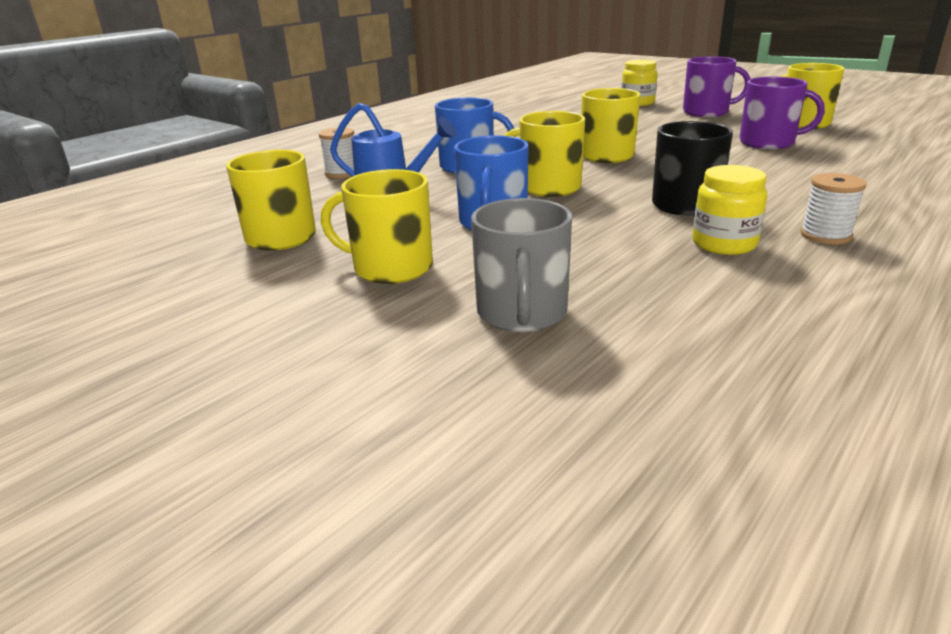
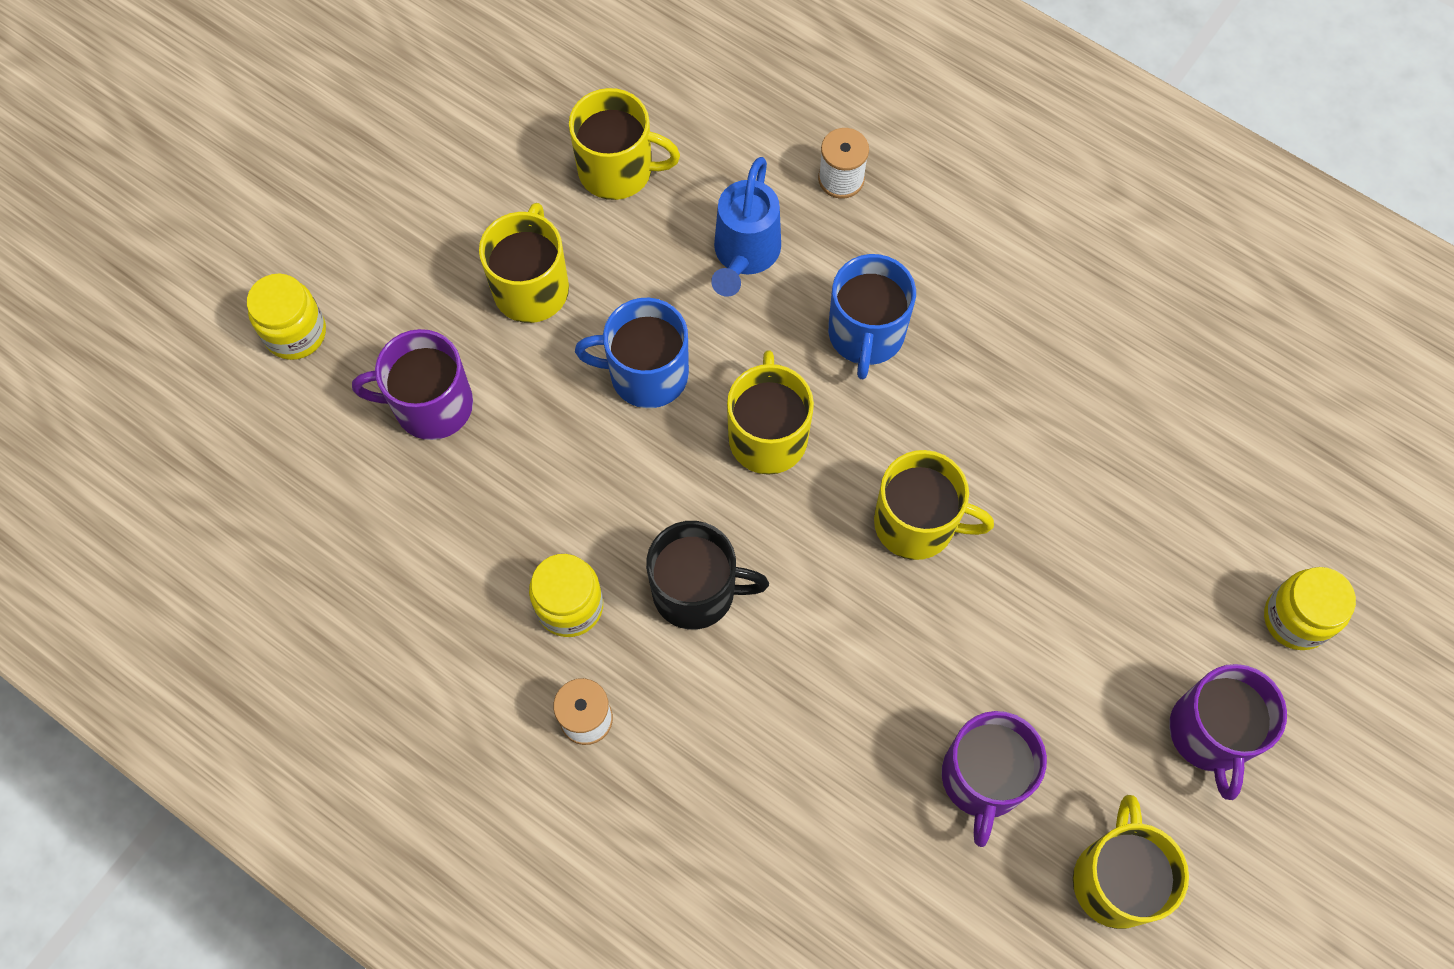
camera: 85 degrees right, 40 degrees up
(404, 415) = (295, 333): none -> yellow jar
(522, 313) = (431, 405): grey mug -> purple mug

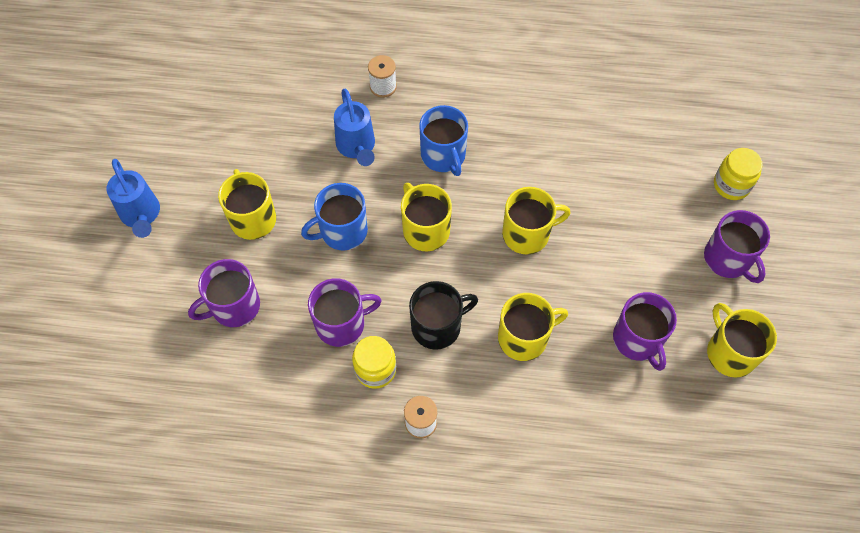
camera: 30 degrees left, 5 degrees down
(295, 333) = (132, 308): yellow jar -> none
(383, 204) = (141, 215): none -> blue watering can
(563, 512) = (342, 324): none -> purple mug
(618, 170) = (262, 137): yellow mug -> yellow mug (524, 337)

